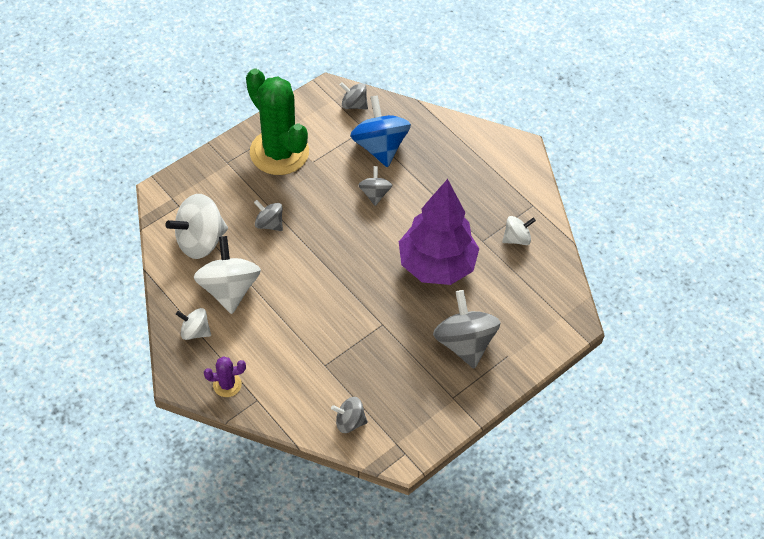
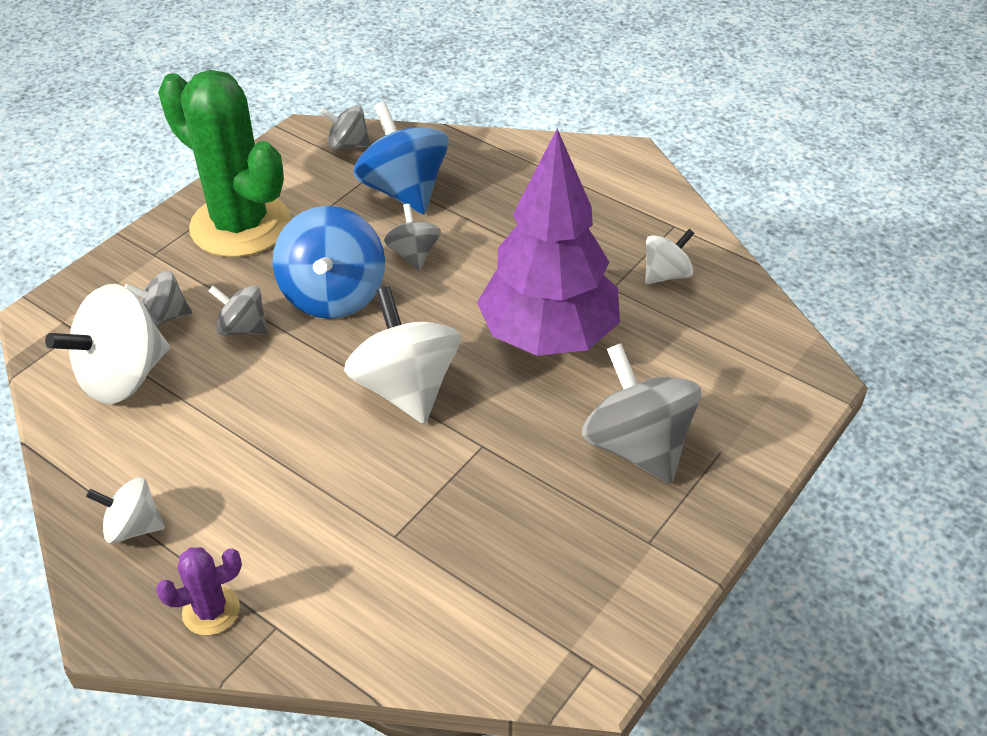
camera: 10 degrees left, 10 degrees down
(229, 289) = (188, 443): white spinning top -> white spinning top (406, 388)
(323, 212) = (334, 295): none -> blue spinning top
(349, 421) = (468, 628): grey spinning top -> grey spinning top (164, 317)

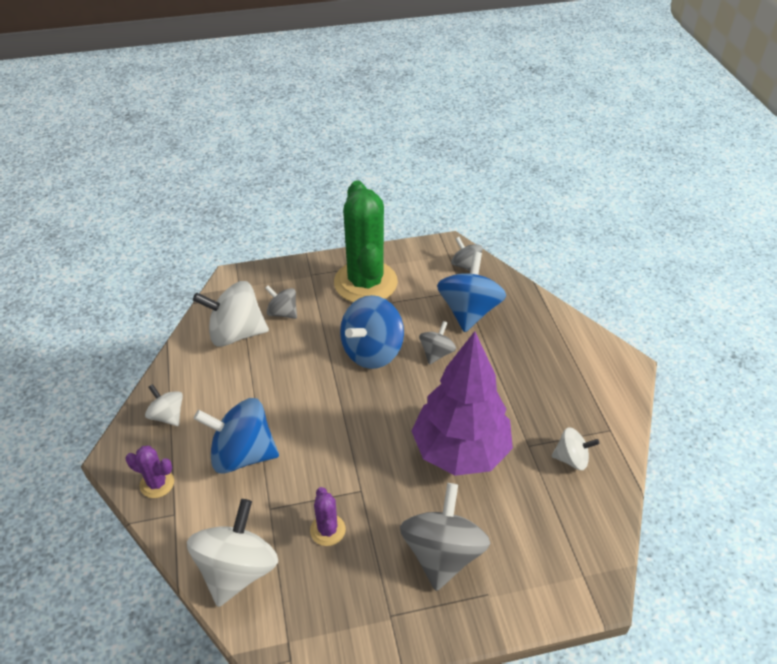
camera: 40 degrees right, 0 degrees up
(243, 328) = (311, 342): grey spinning top -> none
(292, 503) = (242, 454): none -> blue spinning top
(406, 388) = (355, 429): white spinning top -> white spinning top (237, 570)
(489, 510) = (327, 530): none -> purple cactus

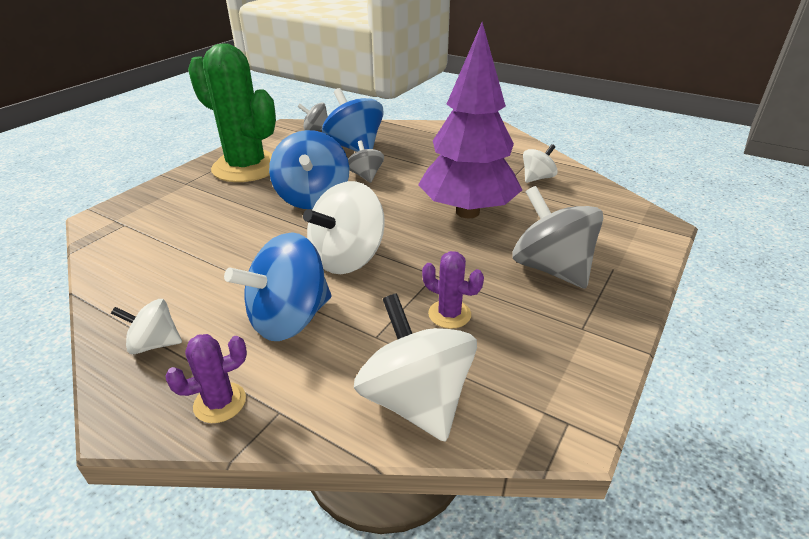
camera: 45 degrees left, 10 degrees down
(236, 333) = (156, 248): white spinning top -> white spinning top (348, 258)
(283, 313) = (190, 214): grey spinning top -> none

